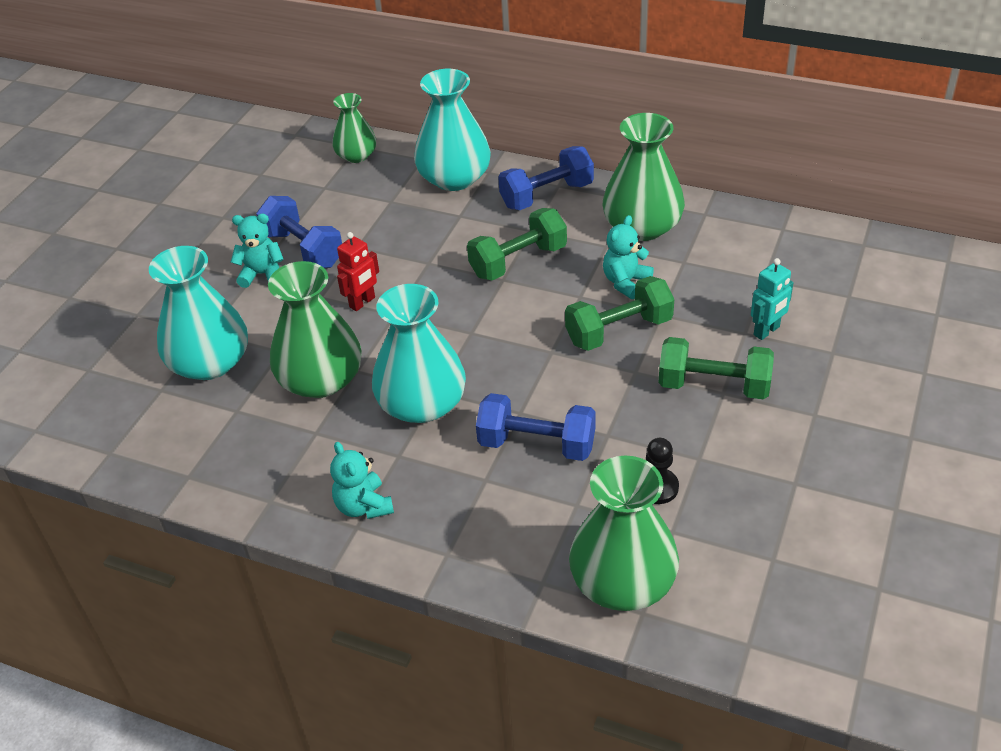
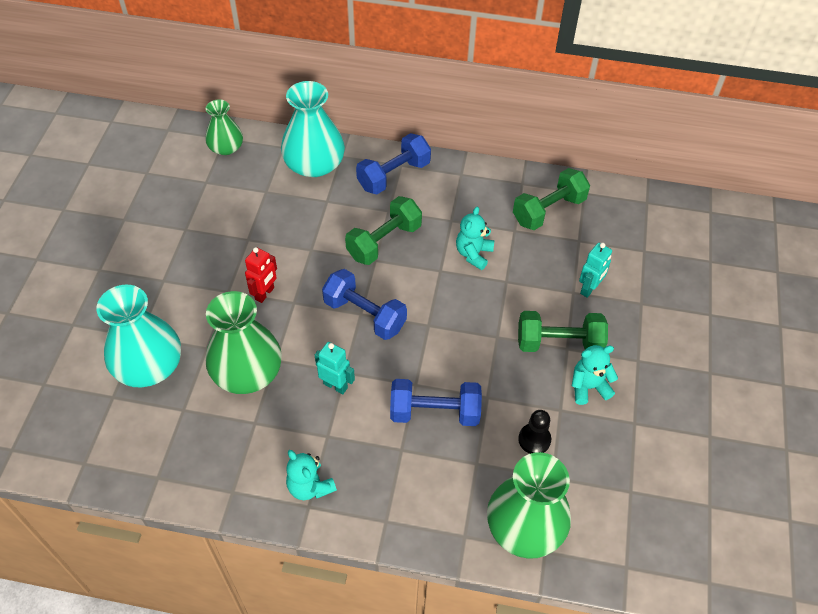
camera: 15 degrees left, 10 degrees up
(262, 274) = (173, 274): turquoise teddy bear -> turquoise teddy bear (588, 387)
(303, 249) = (202, 245): blue dumbbell -> blue dumbbell (365, 315)
(422, 404) = (335, 385): turquoise vase -> turquoise robot
(619, 331) = (477, 300): green dumbbell -> green dumbbell (548, 210)
(642, 226) = (476, 200): green vase -> none

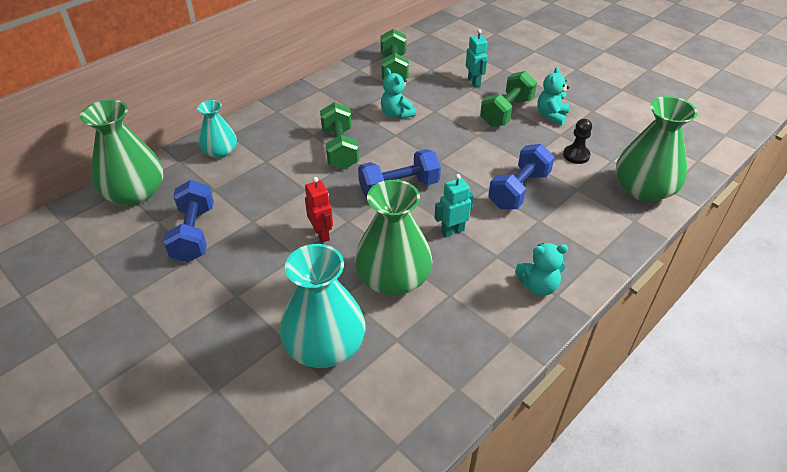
camera: 55 degrees left, 10 degrees down
(226, 147) = (135, 193): green vase -> green vase, size x1.68
(314, 164) = (220, 152): turquoise vase -> turquoise vase, size x0.60
(394, 175) = (282, 118): blue dumbbell -> blue dumbbell (194, 234)

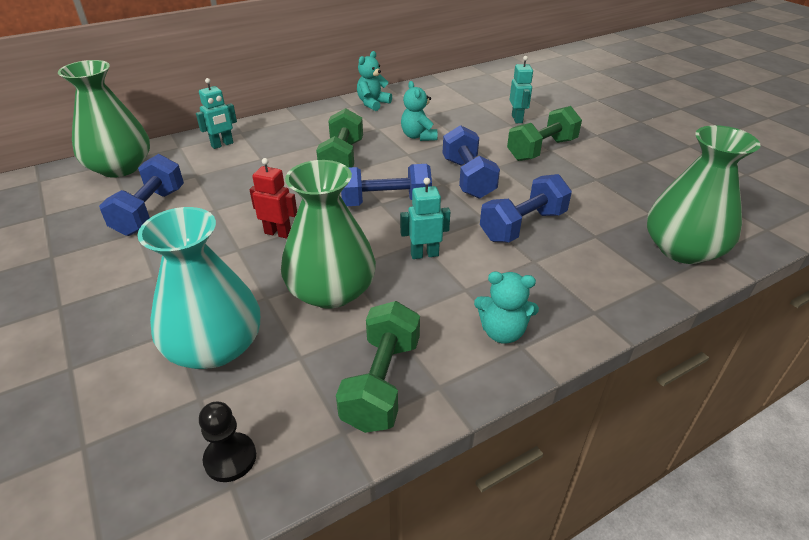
camera: 15 degrees right, 5 degrees down
(220, 152) = (222, 145): turquoise vase -> turquoise robot
(322, 234) = (278, 233): red robot -> red robot turned 60 degrees counterclockwise
(394, 69) = (436, 98): green dumbbell -> green dumbbell (382, 382)
(457, 151) = (468, 178): none -> blue dumbbell
(551, 116) = (593, 160): turquoise teddy bear -> turquoise teddy bear (373, 103)
(576, 155) = (608, 201): black pawn -> black pawn (230, 458)

